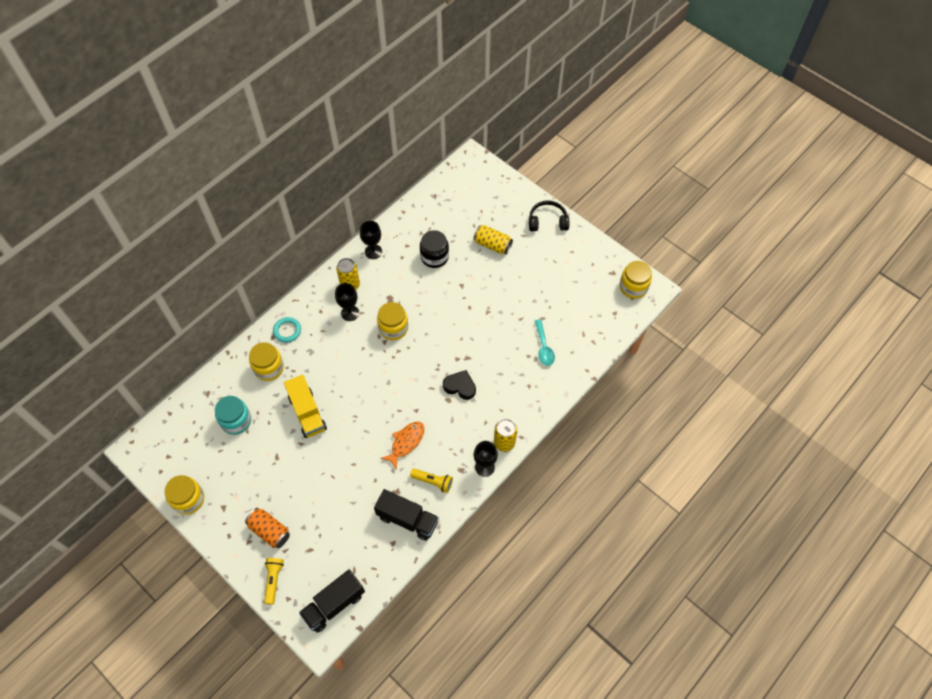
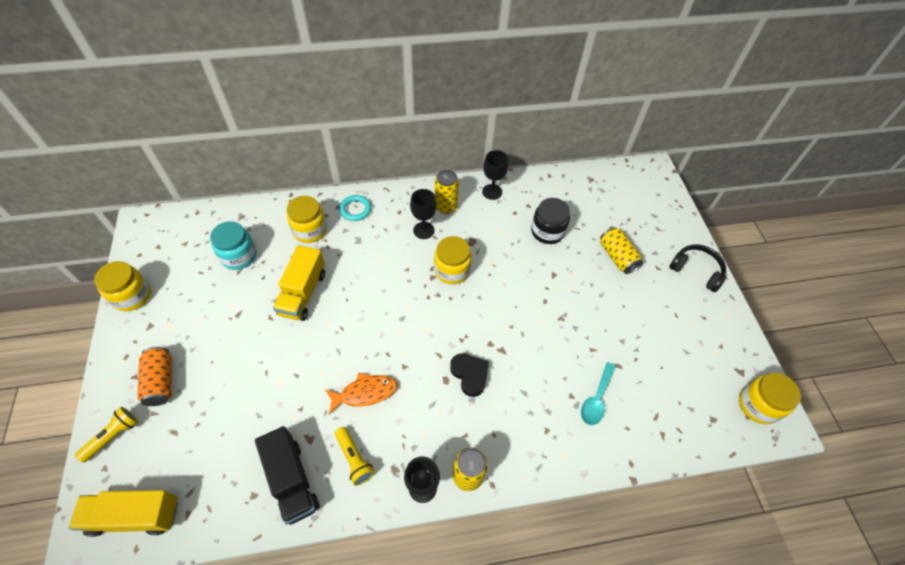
camera: 35 degrees right, 5 degrees down
(334, 604) = (135, 515): black truck -> yellow truck

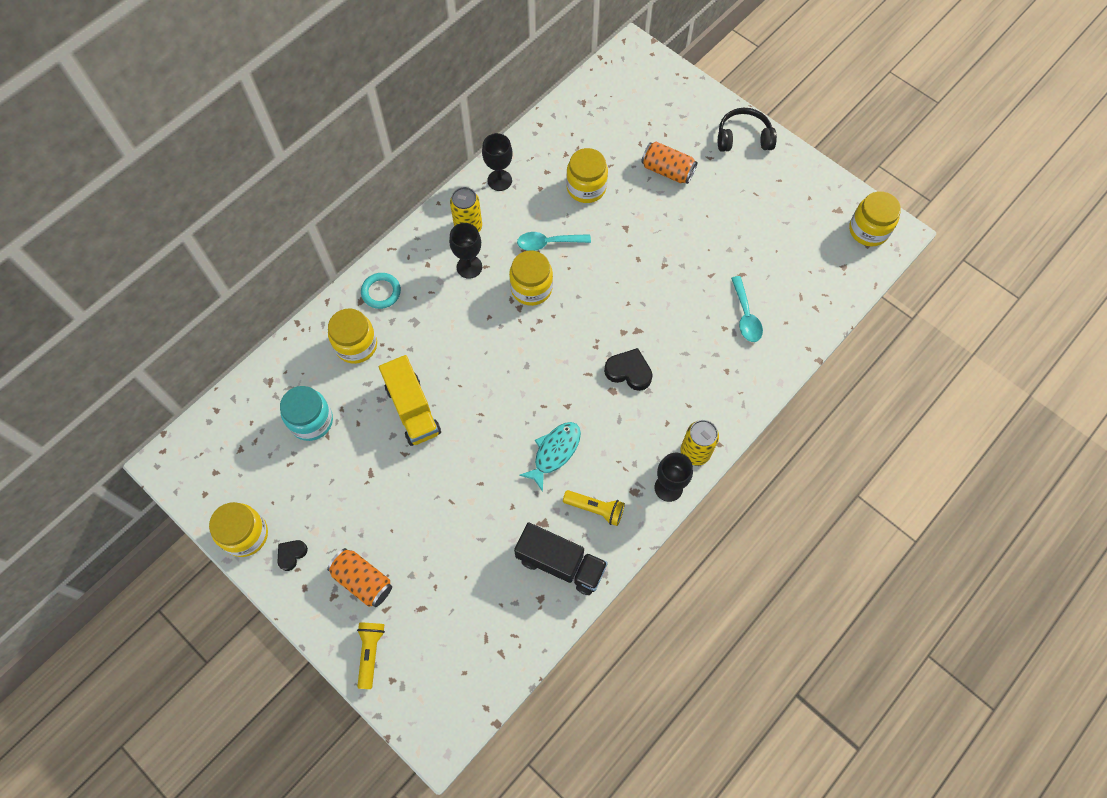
camera: 35 degrees left, 10 degrees up
(135, 515) = (458, 689): yellow truck -> none
(142, 329) = (291, 554): none -> black heart
(365, 393) = (554, 452): orange fish -> turquoise fish
(489, 249) = (548, 243): none -> turquoise spoon
(547, 231) = (586, 187): black jar -> yellow jar
(617, 257) = (667, 171): yellow can -> orange can

